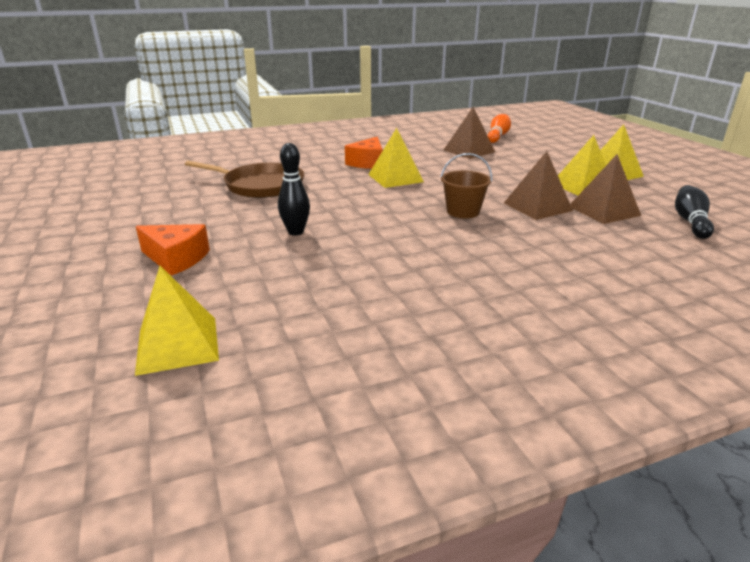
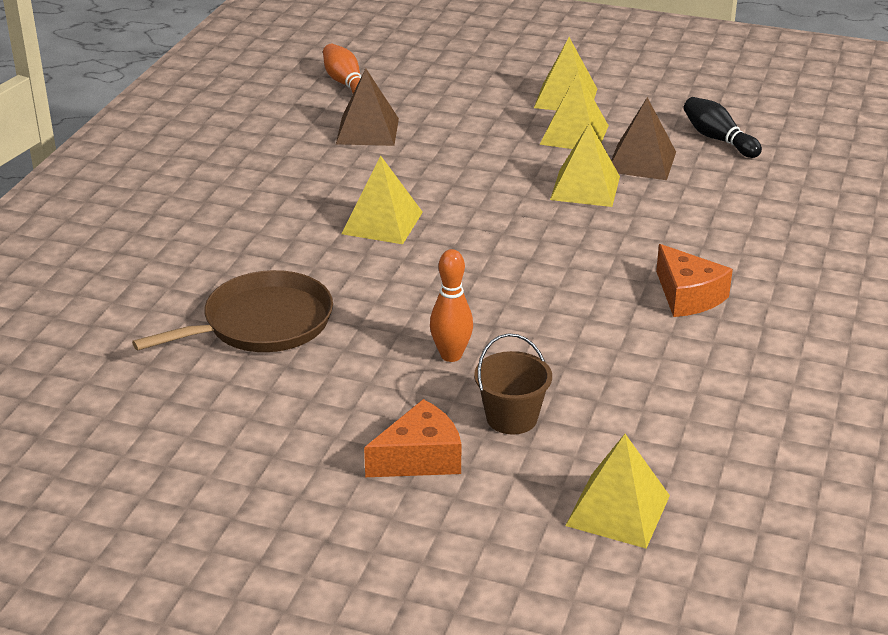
camera: 50 degrees left, 5 degrees up
(296, 232) = (451, 355): black bowling pin -> orange bowling pin
(367, 163) = (298, 215): orange cheese -> orange cheese (688, 296)
(463, 212) = (539, 233): brown bucket -> brown bucket (511, 418)
(537, 207) = (585, 188): brown pyramid -> yellow pyramid

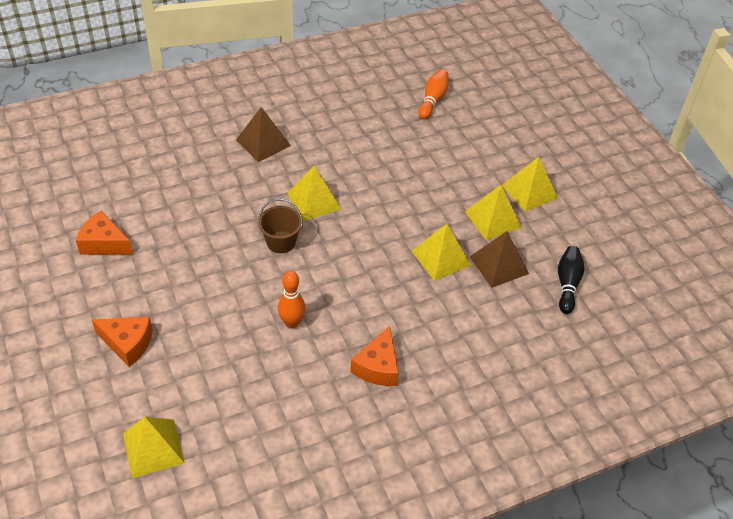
camera: 45 degrees right, 15 degrees up
(215, 403) = (104, 243): none -> orange cheese
(262, 323) = (181, 216): brown pan -> none
(367, 131) = (395, 138): brown pyramid -> brown pyramid (263, 142)
(451, 355) = (223, 302): orange bowling pin -> orange bowling pin (292, 323)
(511, 418) = (192, 359): brown bucket -> brown bucket (281, 242)

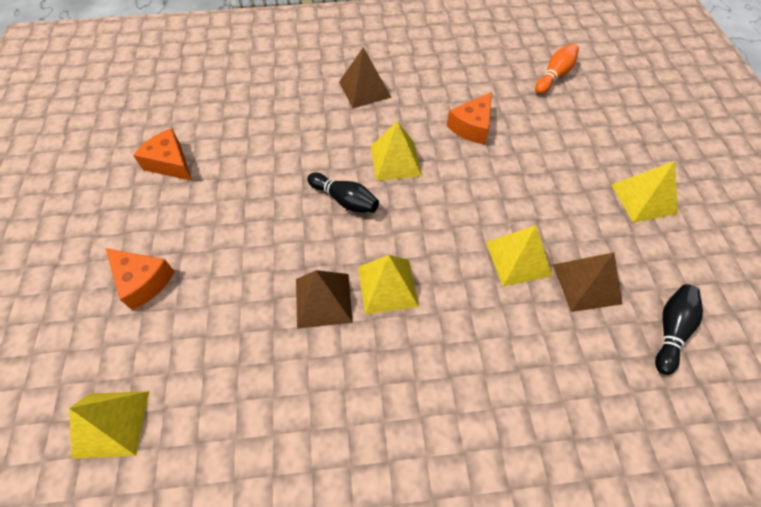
camera: 20 degrees right, 10 degrees up
(281, 242) = (345, 200): brown bucket -> black bowling pin
(292, 323) = (323, 300): orange bowling pin -> brown pyramid
(378, 367) = (403, 385): orange cheese -> orange cheese (472, 127)
(493, 219) = (592, 224): yellow pyramid -> yellow pyramid (387, 286)

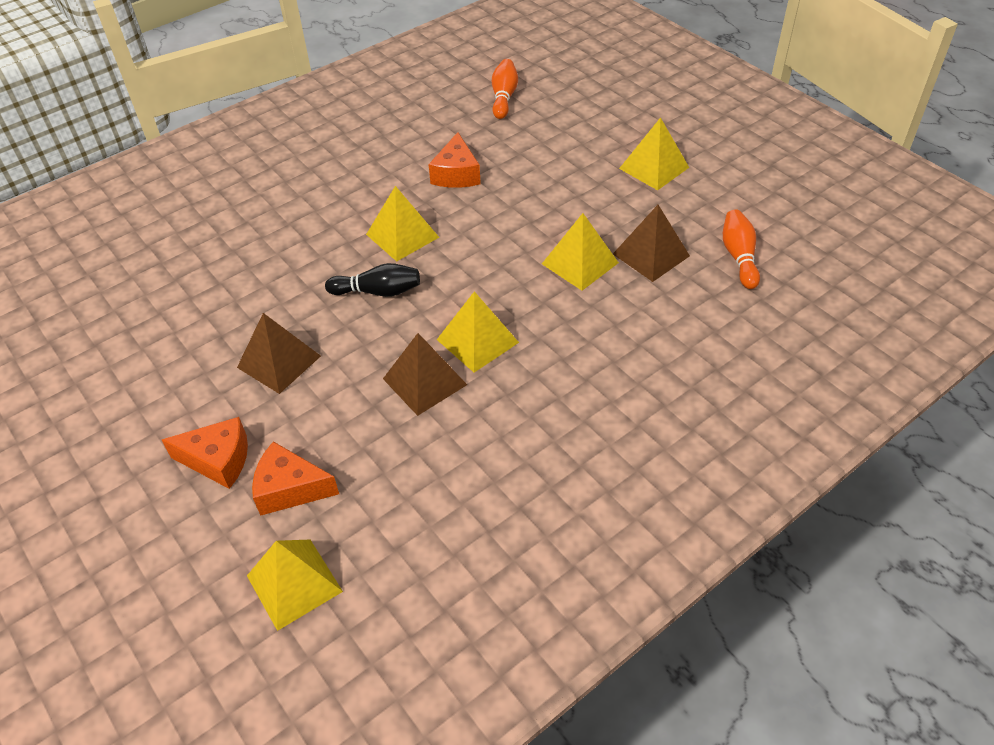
camera: 30 degrees left, 10 degrees down
(170, 163) = (149, 346): orange cheese -> orange cheese (290, 489)
(365, 89) = (317, 186): brown pyramid -> brown pyramid (279, 361)
(670, 330) = (739, 257): black bowling pin -> orange bowling pin

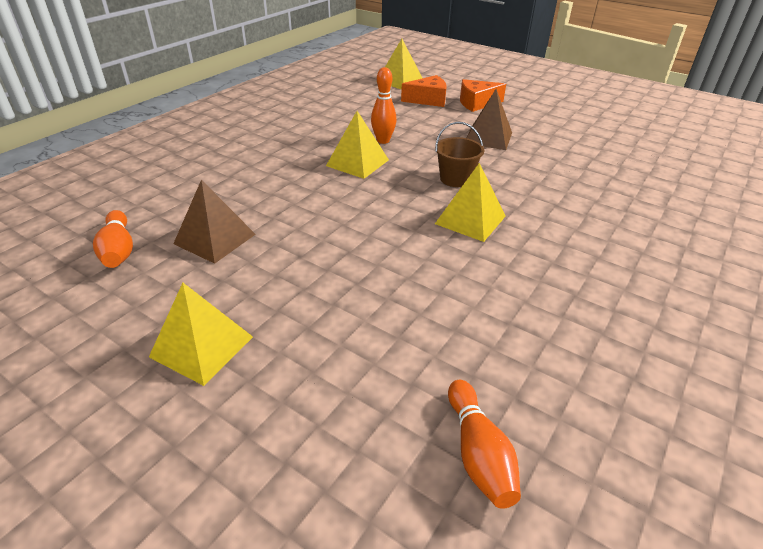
camera: 160 degrees right, 10 degrees down
(378, 291) = (455, 179): black bowling pin -> brown bucket
(424, 381) = (383, 141): brown pyramid -> orange bowling pin
(456, 174) = (462, 291): orange cheese -> none
(580, 263) = (287, 222): yellow pyramid -> none

